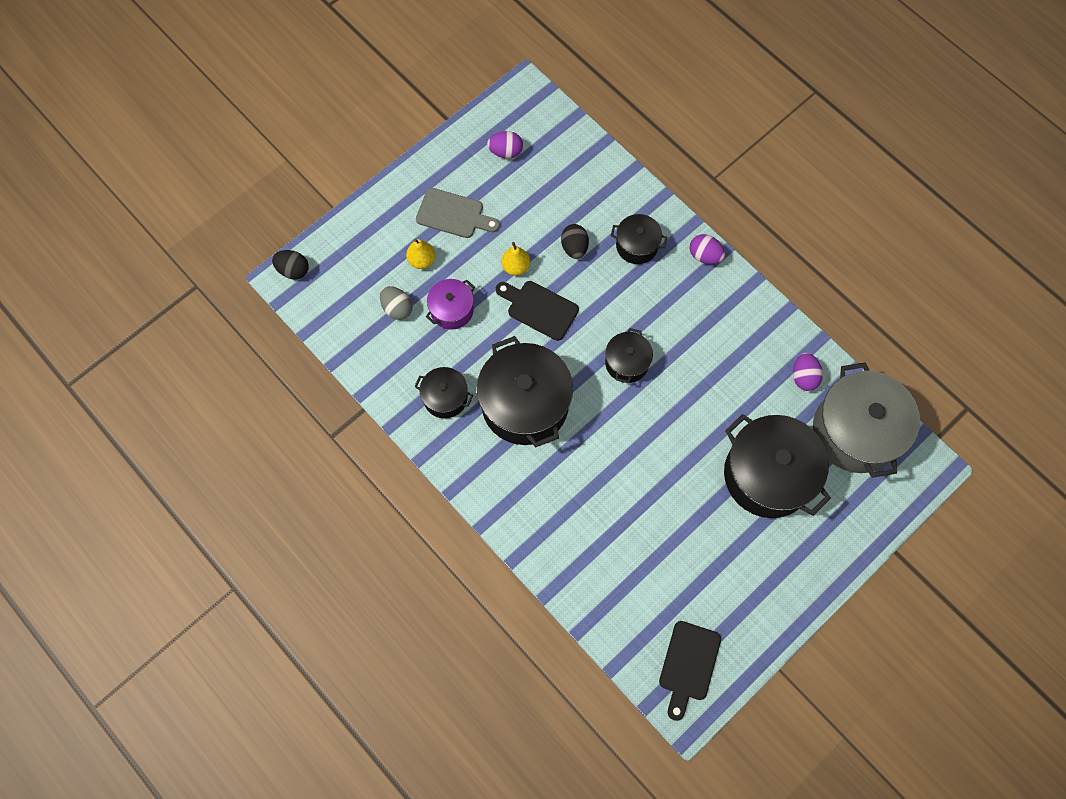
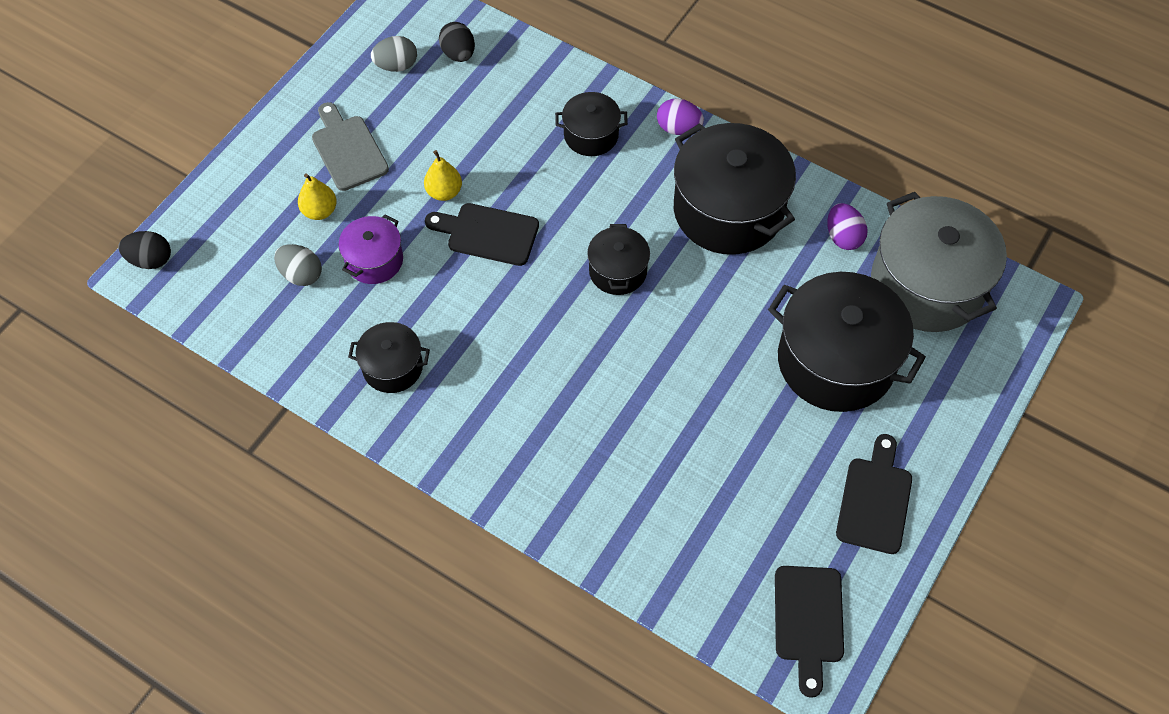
camera: 15 degrees left, 10 degrees down
(453, 214) = (348, 149): grey cutting board -> grey cutting board turned 120 degrees counterclockwise
(505, 152) = (396, 66): purple egg -> grey egg
(525, 404) = (500, 350): black pot -> black pot (728, 210)
(574, 247) = (513, 154): black egg -> black egg (458, 54)
(763, 589) = (875, 500): none -> black cutting board

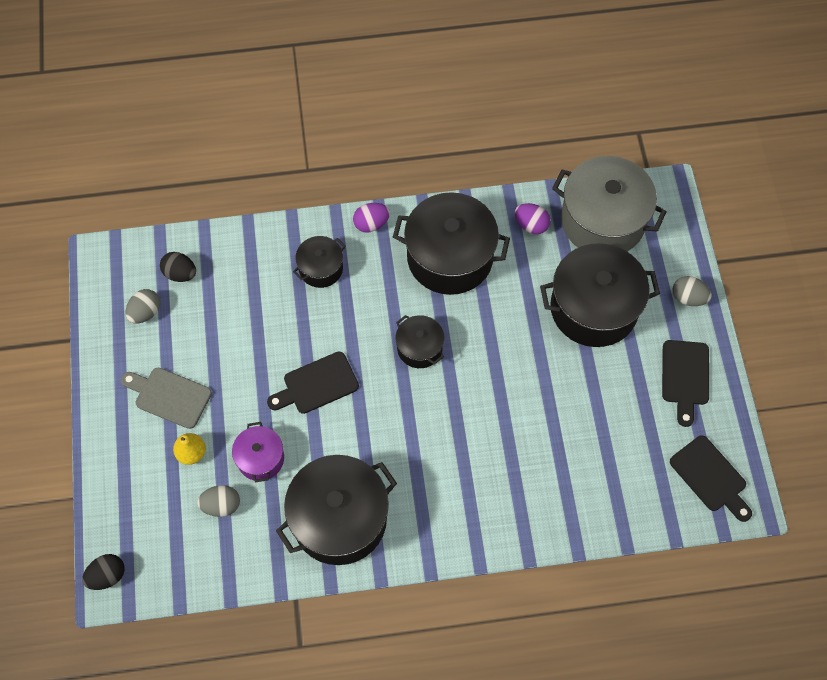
camera: 40 degrees left, 5 degrees up
(392, 367) = (339, 519): black pot -> black pot, size x1.95
(444, 192) = (262, 377): yellow pear -> none
(875, 500) = (685, 377): black cutting board -> black cutting board turned 150 degrees counterclockwise
(954, 425) = (688, 298): none -> grey egg

